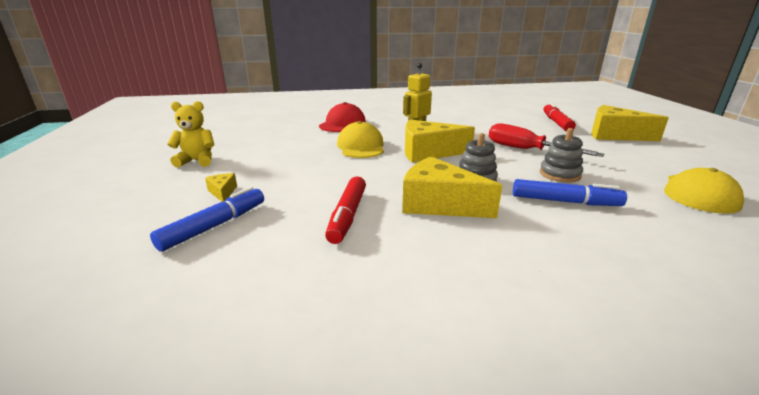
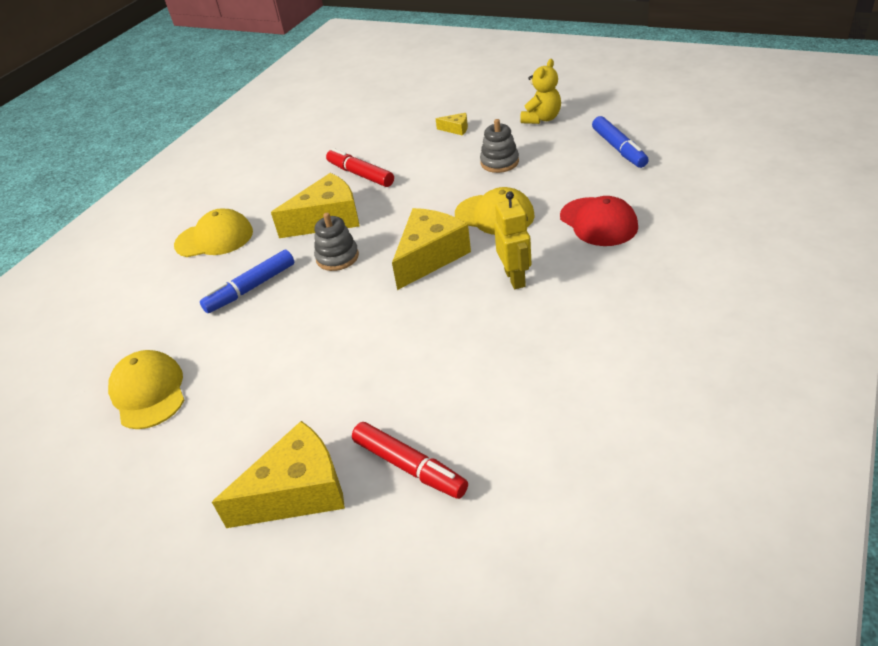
camera: 130 degrees right, 15 degrees up
(214, 226) = (406, 125): blue marker -> blue marker (619, 148)
(526, 150) = (356, 341): red screwdriver -> none
(559, 174) = (284, 322): grey stacking toy -> grey stacking toy (499, 162)
(562, 262) = (214, 238): none -> yellow cap

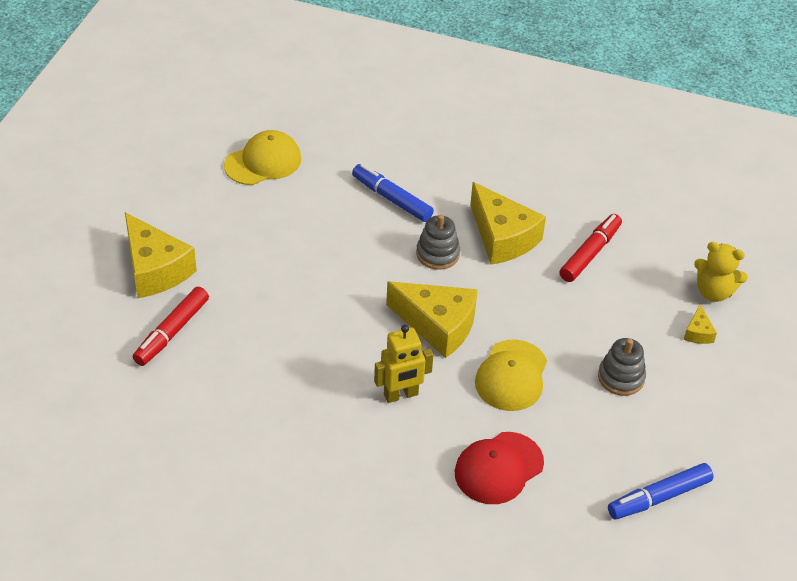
camera: 75 degrees right, 5 degrees up
(214, 238) = (470, 157): yellow cap -> none
(541, 119) = (731, 419): yellow teddy bear -> yellow teddy bear (714, 292)

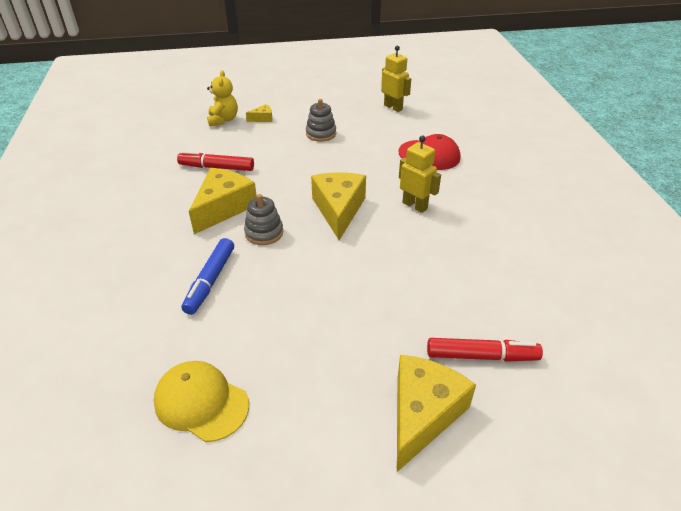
camera: 115 degrees left, 5 degrees down
(511, 376) = (355, 169): yellow cap -> none
(659, 497) = (393, 107): blue marker -> yellow robot

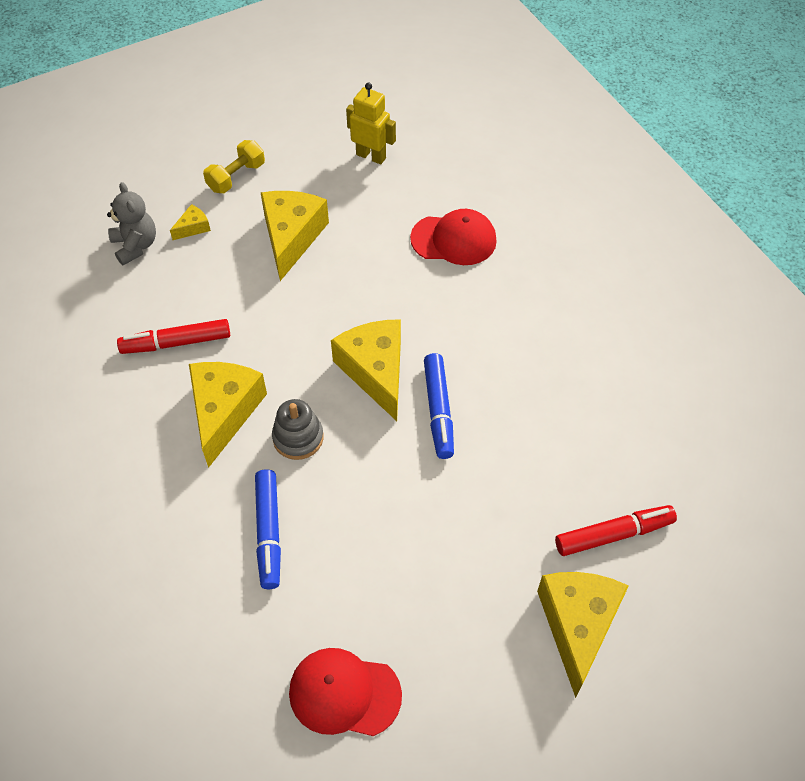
camera: 20 degrees left, 15 degrees up
(201, 402) = (344, 693): yellow cap -> red cap
(223, 120) = (135, 246): yellow teddy bear -> grey teddy bear
(303, 102) = (236, 177): none -> yellow dumbbell
(321, 134) = (292, 237): grey stacking toy -> yellow cheese
(373, 241) = (438, 410): none -> blue marker
(415, 205) = (467, 336): yellow robot -> none

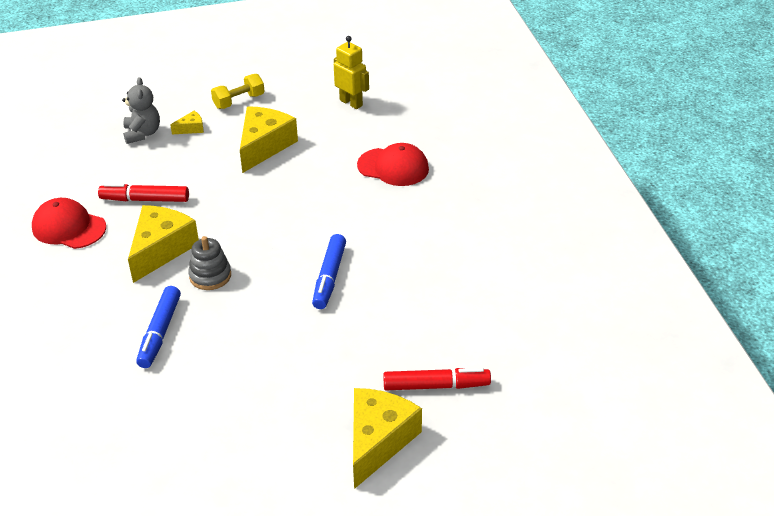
camera: 15 degrees right, 15 degrees down
(344, 693) = (170, 447): red cap -> red cap (69, 227)
(375, 371) = (291, 243): yellow cheese -> none

